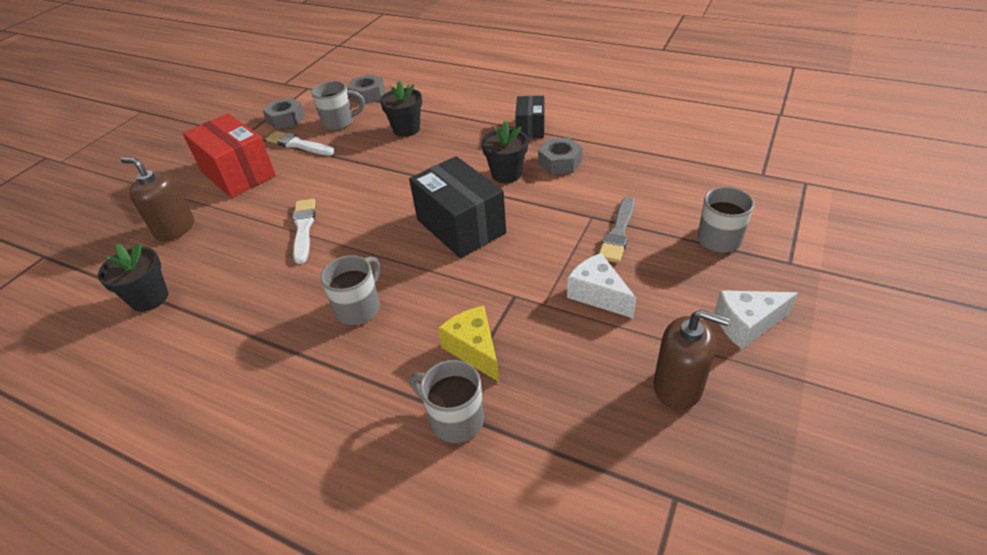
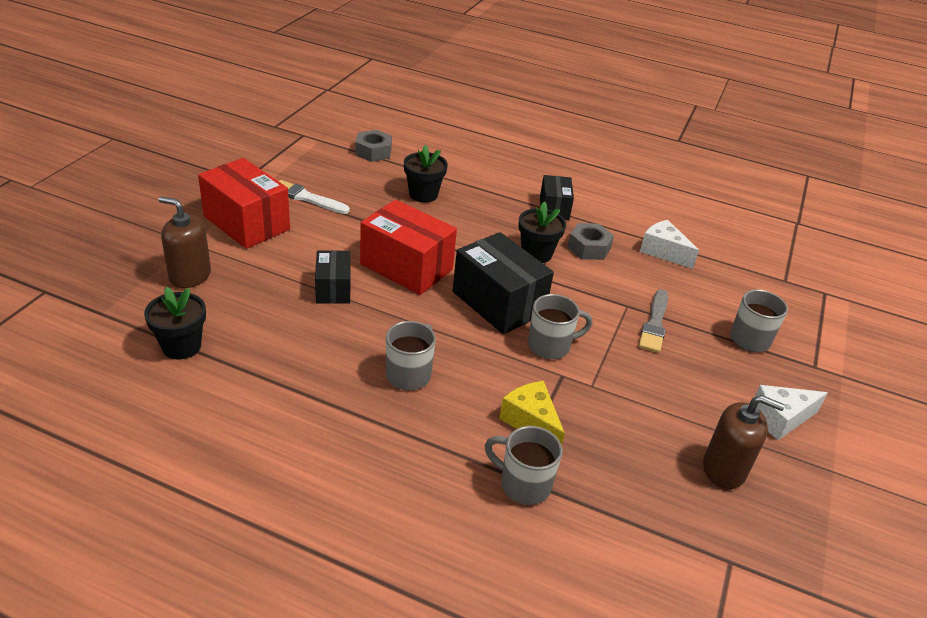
camera: 10 degrees left, 5 degrees down
(286, 119) = (286, 168): grey nut -> none
(303, 228) = (333, 289): white brush -> black box
(339, 122) = (348, 178): grey mug -> grey mug (550, 346)
(377, 200) = (406, 267): none -> red box
(598, 294) = (642, 381): white cheese -> white cheese (663, 252)

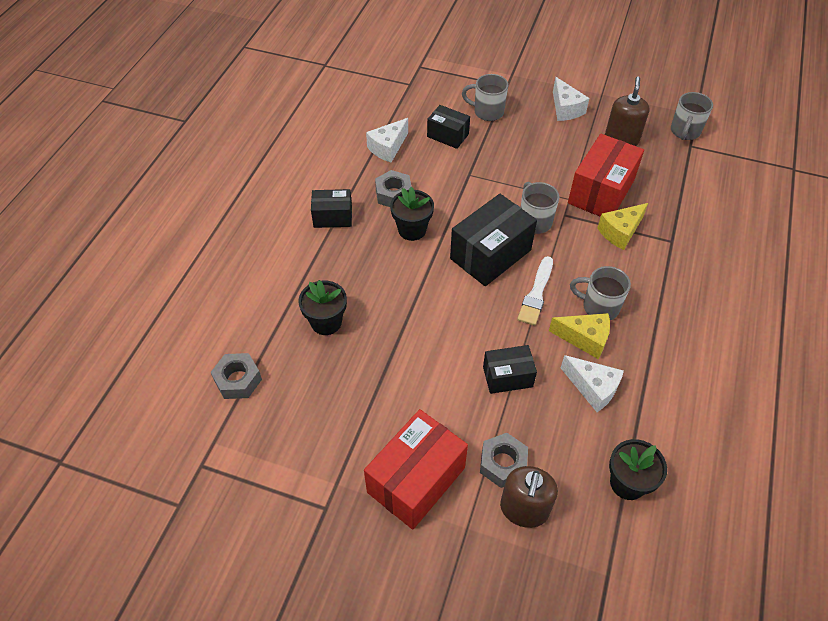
camera: 90 degrees left, 15 degrees up
(240, 271) = (503, 463): none -> grey nut
(300, 345) = (593, 388): none -> white cheese
(307, 198) = (353, 430): white brush -> white brush (536, 294)
(366, 353) = (584, 339): none -> yellow cheese
(406, 267) = (458, 323): red box -> red box (601, 192)
(523, 484) = (677, 236): grey mug -> grey mug (685, 132)
(654, 324) = (487, 160): grey brush -> none
(694, 298) = (448, 135): none -> black box

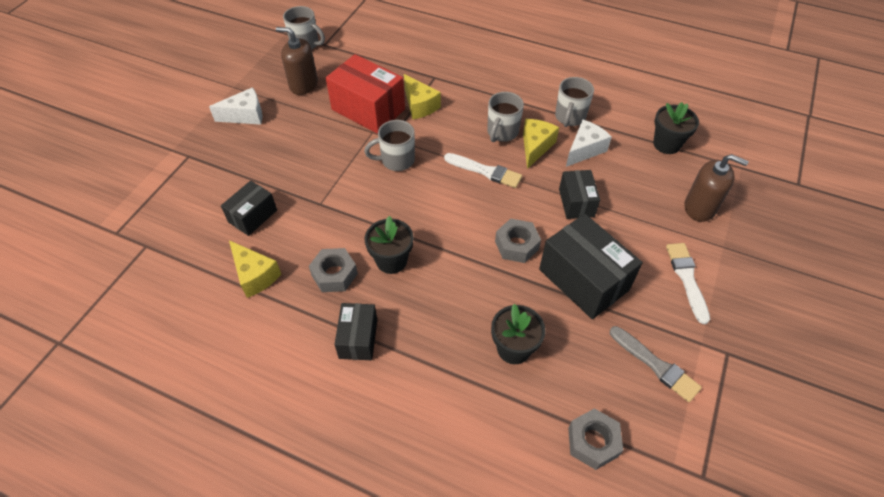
camera: 85 degrees left, 0 degrees up
(311, 437) = (656, 365): none -> grey brush
(388, 148) = (255, 275): white cheese -> yellow cheese
(416, 480) = (687, 279): red box -> white brush
(487, 112) = (226, 177): grey mug -> grey mug (569, 117)
(490, 254) = (434, 198): black box -> black box (583, 280)
(503, 463) = (662, 216): grey nut -> grey nut (516, 245)

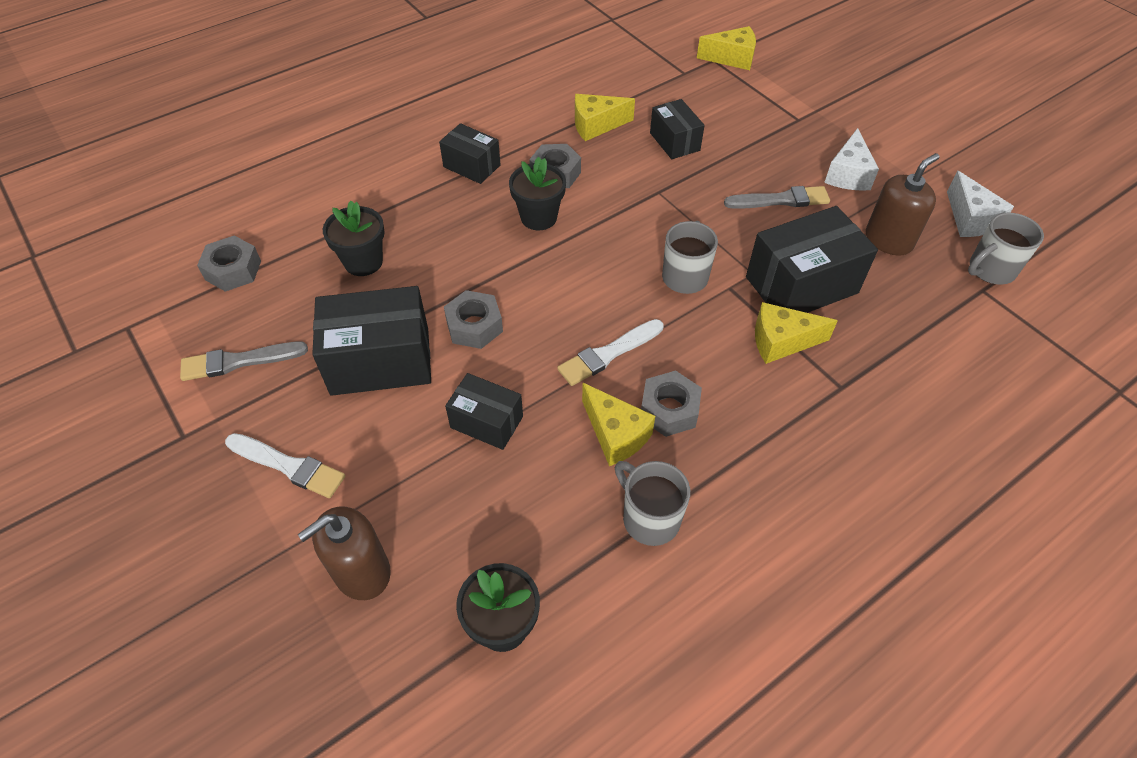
camera: 120 degrees right, 0 degrees up
(109, 221) = (732, 58): none -> yellow cheese
(292, 139) = (781, 200): none -> grey brush
(368, 109) = (801, 285): red box -> black box
(502, 132) = (669, 409): grey mug -> grey nut
(584, 150) = (570, 494): white cheese -> white cheese (970, 219)

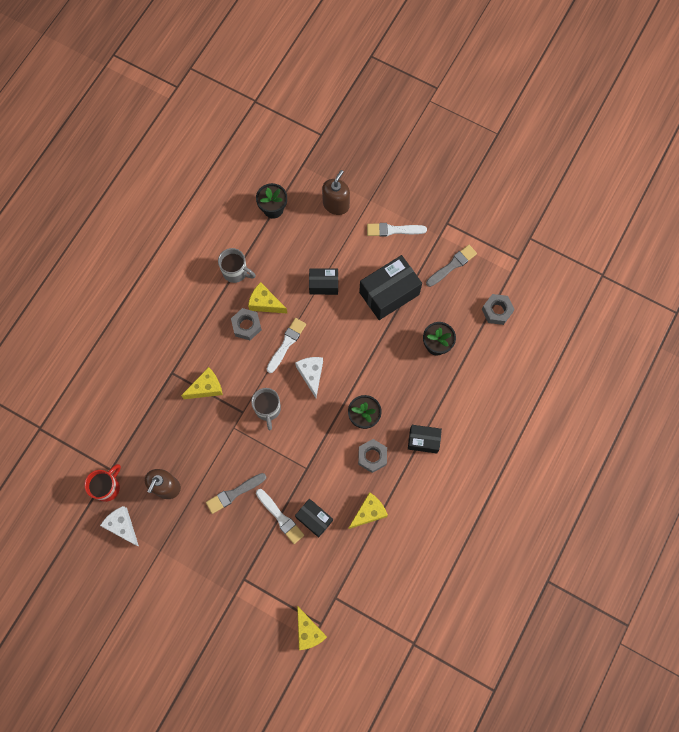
camera: 155 degrees right, 20 degrees up
(474, 326) = (357, 331): grey nut -> none
(722, 157) = (280, 517): none -> white brush
(732, 58) = (308, 631): yellow cheese -> yellow cheese turned 90 degrees counterclockwise
(801, 285) = (206, 430): black box -> none
(848, 174) = (200, 535): white cheese -> white cheese (311, 374)
(990, 270) = (107, 487): grey mug -> red mug

